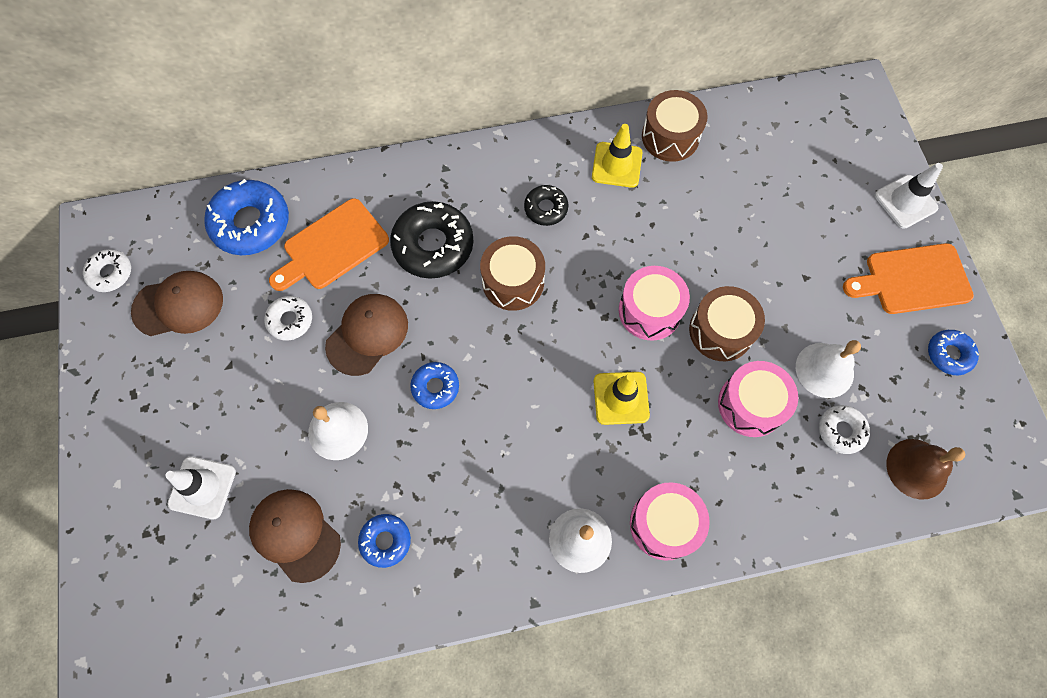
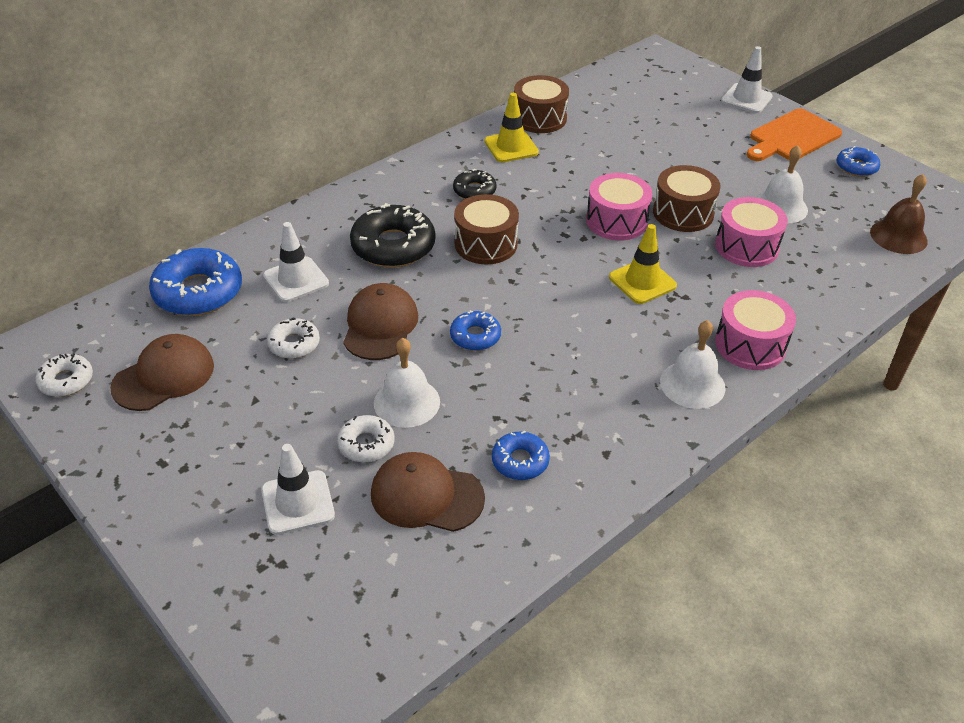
camera: 30 degrees left, 25 degrees down
(332, 247) = (296, 280): orange cutting board -> white traffic cone
(841, 431) = (826, 236): white donut -> white donut (366, 444)

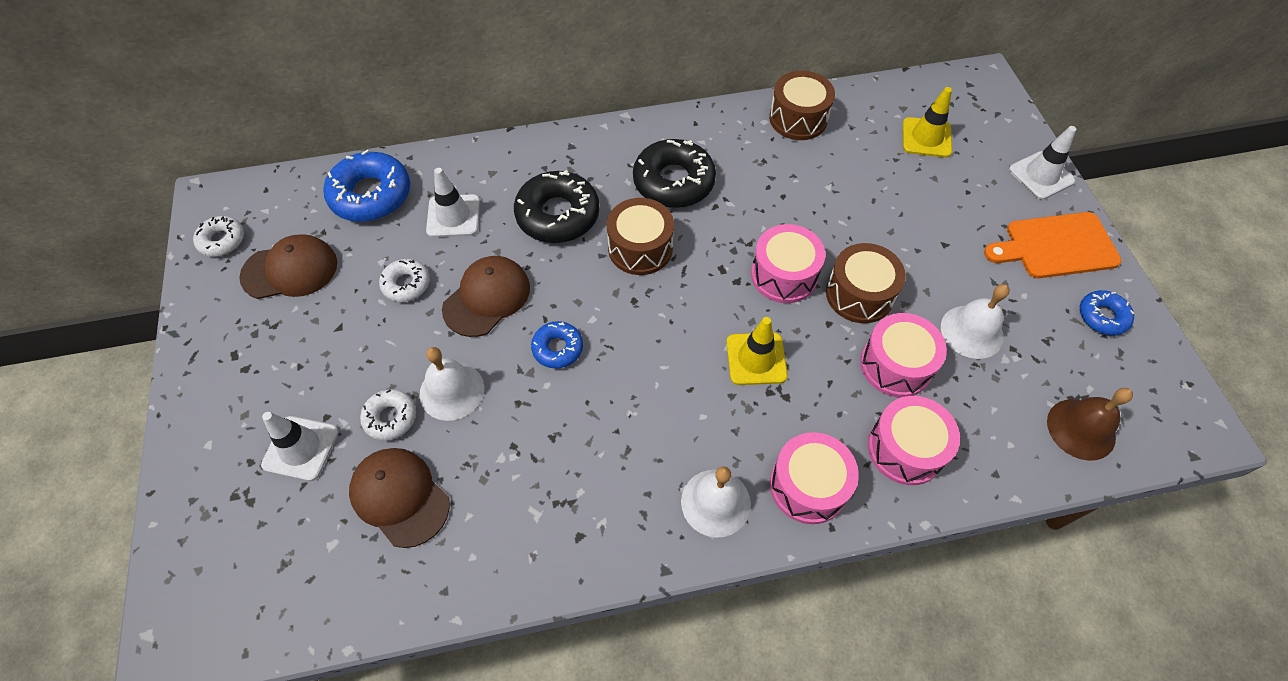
camera: 30 degrees right, 15 degrees up
(474, 191) = (673, 182): black donut -> black donut, size x1.82
(511, 147) = (745, 143): yellow traffic cone -> yellow traffic cone (926, 138)
(520, 461) = (499, 504): blue donut -> none
(797, 294) = (905, 449): none -> pink drum

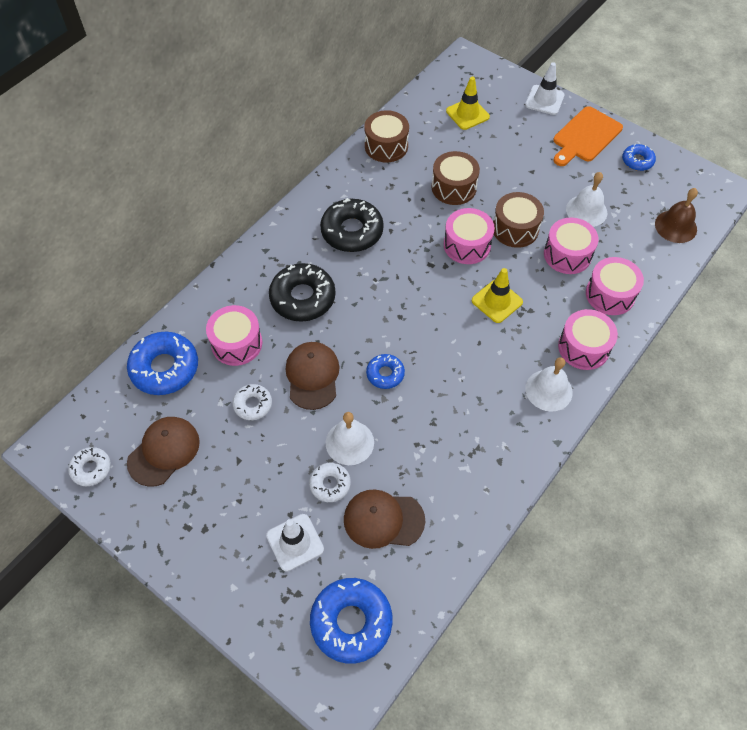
camera: 40 degrees left, 0 degrees up
(262, 575) = (351, 622): none -> blue donut
(453, 216) = (237, 343): white traffic cone -> pink drum
(640, 248) = (373, 284): brown drum -> brown drum (453, 187)

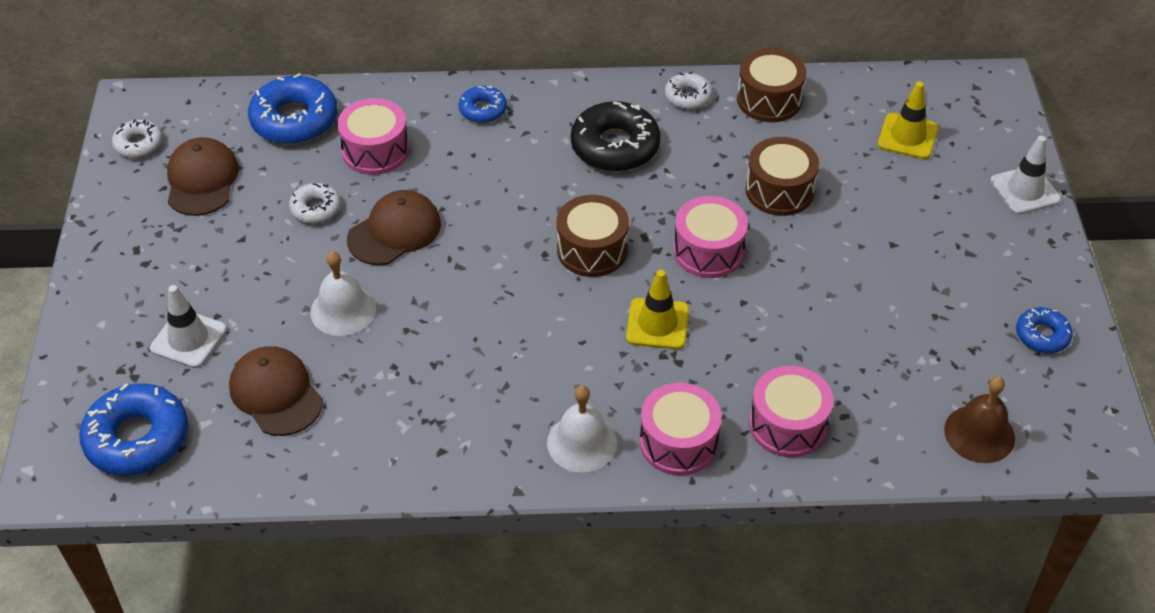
camera: 50 degrees right, 10 degrees down
(164, 451) = (202, 180): brown cap -> brown cap turned 90 degrees counterclockwise
(302, 298) = (484, 163): black donut -> none
(330, 484) = (279, 325): white donut -> white donut (688, 96)
(385, 374) = (456, 287): blue donut -> blue donut (483, 109)
(515, 229) = (784, 279): brown drum -> brown drum (592, 250)
(567, 254) = (802, 350): pink drum -> none
(585, 136) = (1016, 262): orange cutting board -> none
(586, 211) = (894, 330): white bell -> none

